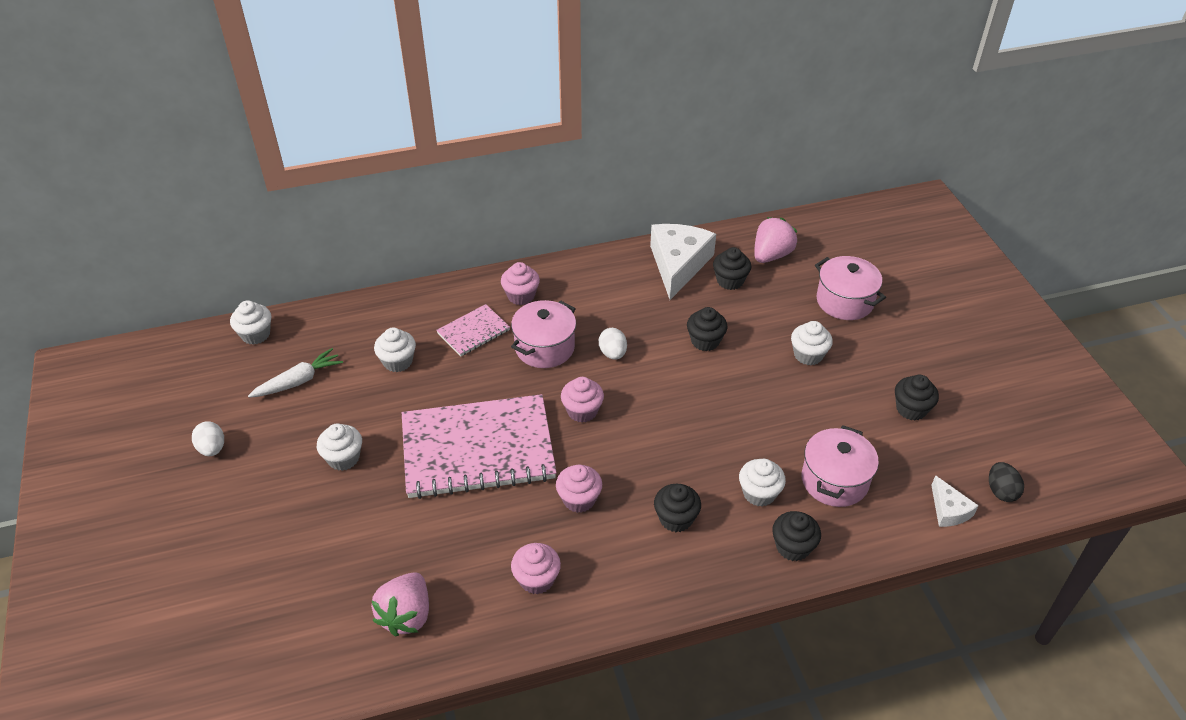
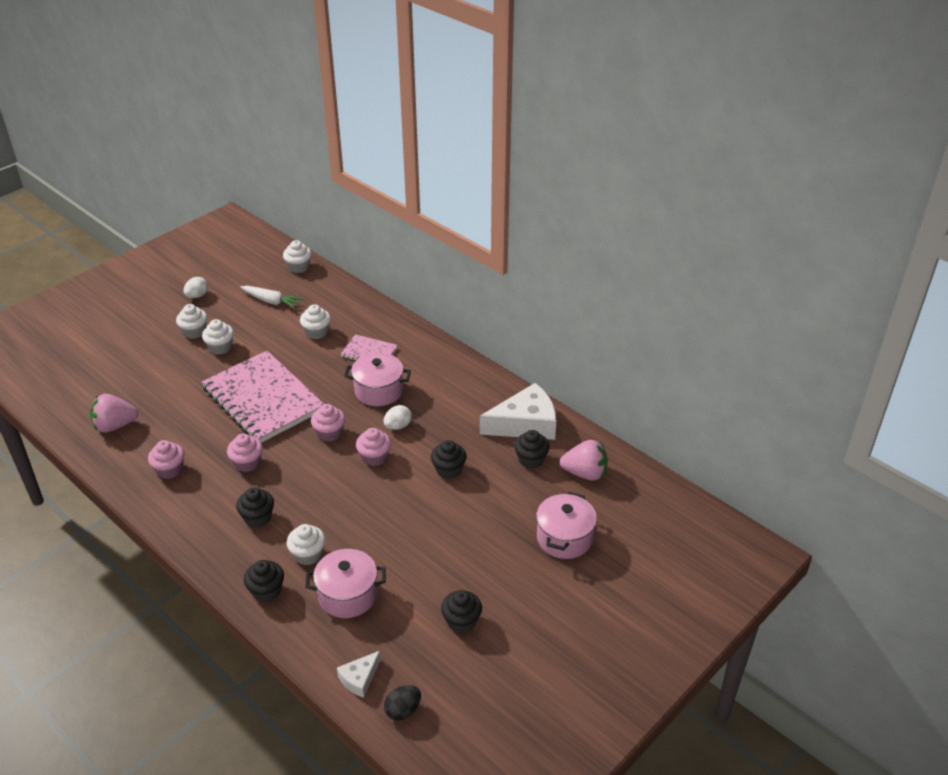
camera: 60 degrees right, 5 degrees down
(521, 296) = (422, 359): pink cupcake -> pink cupcake (374, 457)
(808, 355) = (478, 535): white cupcake -> white cupcake (194, 332)

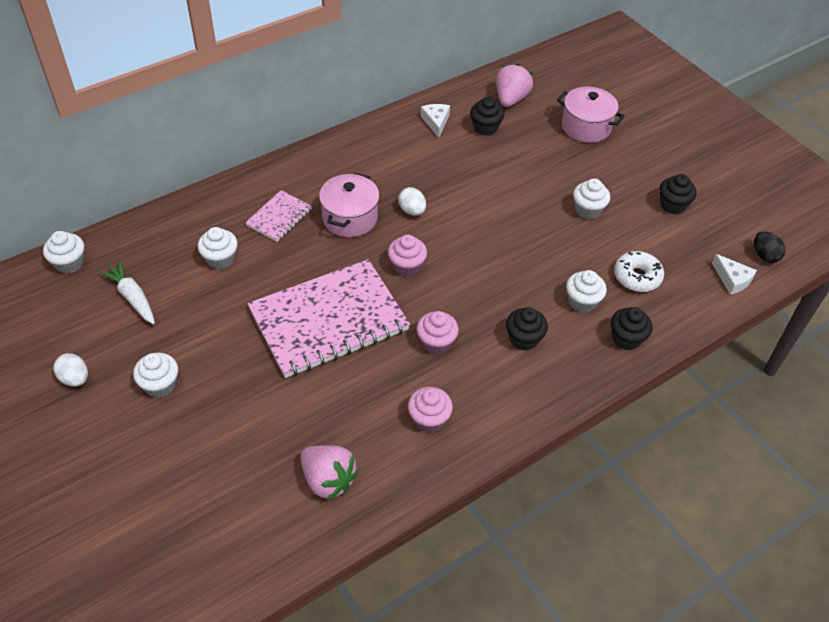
camera: 80 degrees left, 10 degrees up
(115, 426) = (328, 480): pink strawberry -> pink strawberry turned 45 degrees counterclockwise
(220, 347) = (208, 357): white cupcake -> white cupcake (588, 210)
(271, 301) = (132, 297): white carrot -> white carrot turned 75 degrees counterclockwise
(348, 595) = (637, 277): pink pot -> white donut
(374, 457) = (454, 235): pink cupcake -> none
(448, 470) = (486, 183): black cupcake -> none
(525, 424) = (436, 122): white cheese -> white cheese, size x0.49

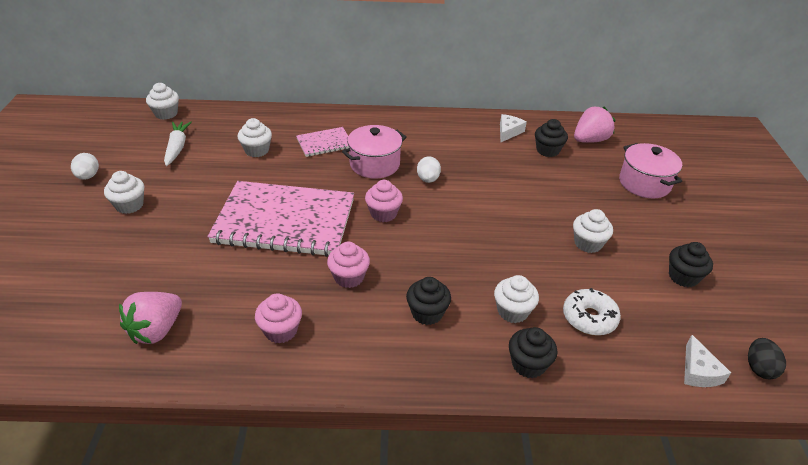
camera: 35 degrees right, 10 degrees down
(328, 480) = (156, 330): pink strawberry -> pink strawberry turned 45 degrees clockwise

